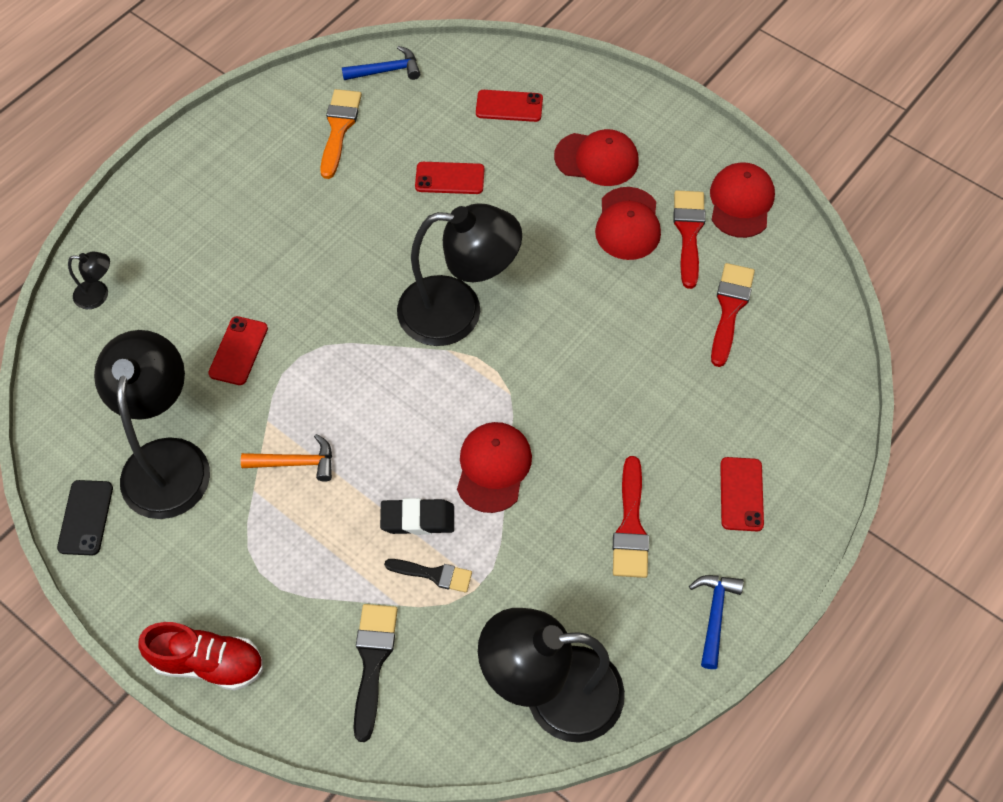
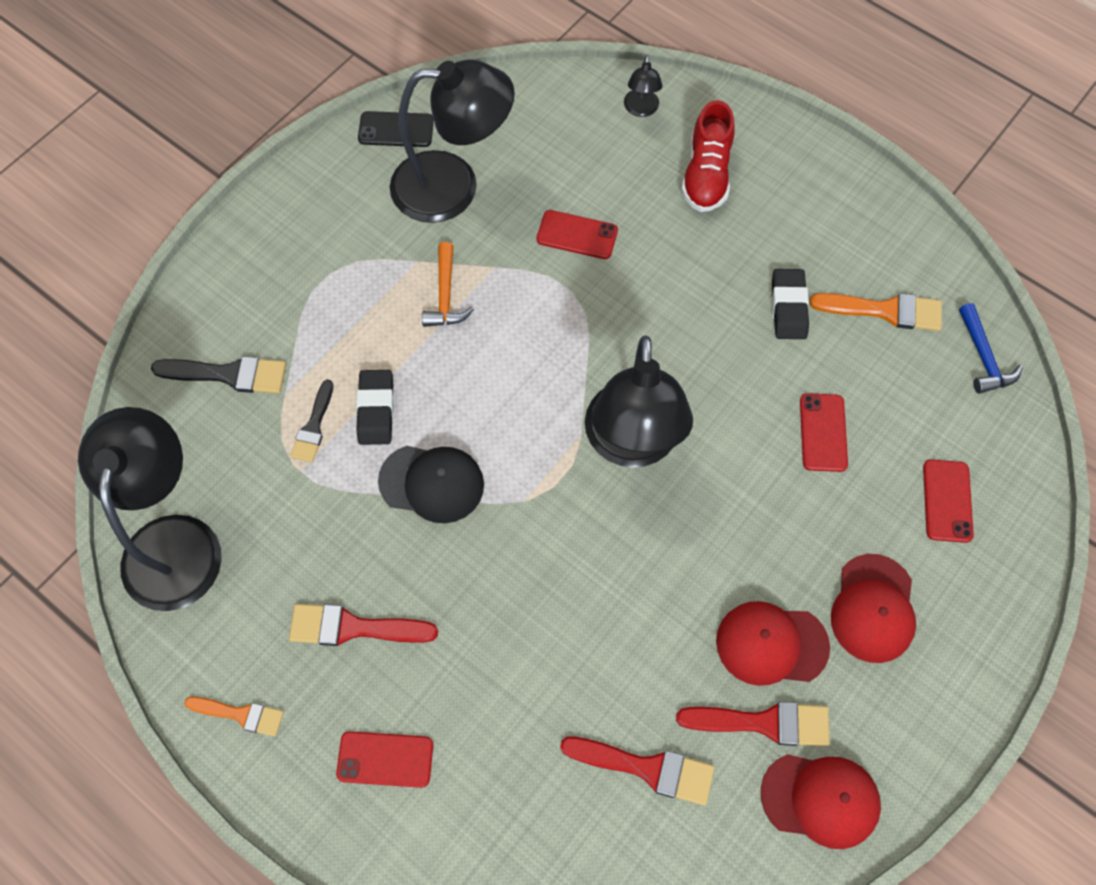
camera: 90 degrees right, 5 degrees up
(208, 663) = (244, 239): red shoe -> red shoe (706, 175)
(330, 193) = (788, 307): none -> black eraser
(493, 467) = (432, 483): red cap -> black cap
(714, 614) = (240, 714): blue hammer -> orange brush

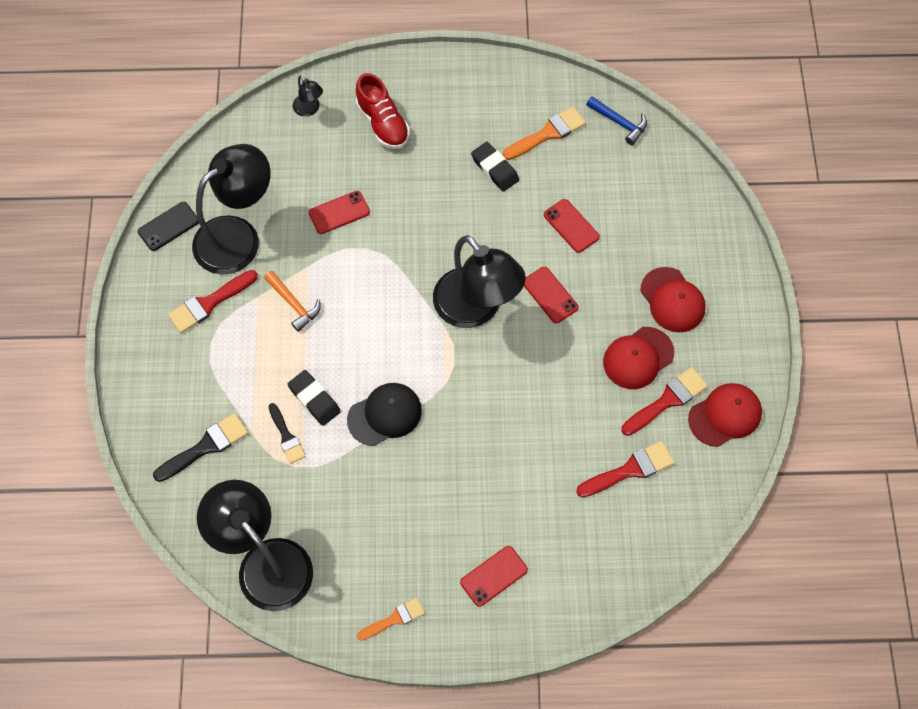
camera: 40 degrees left, 0 degrees up
(353, 627) = (413, 524): red brush -> red brush (209, 303)
(947, 501) = (663, 215): red phone -> red phone (550, 295)

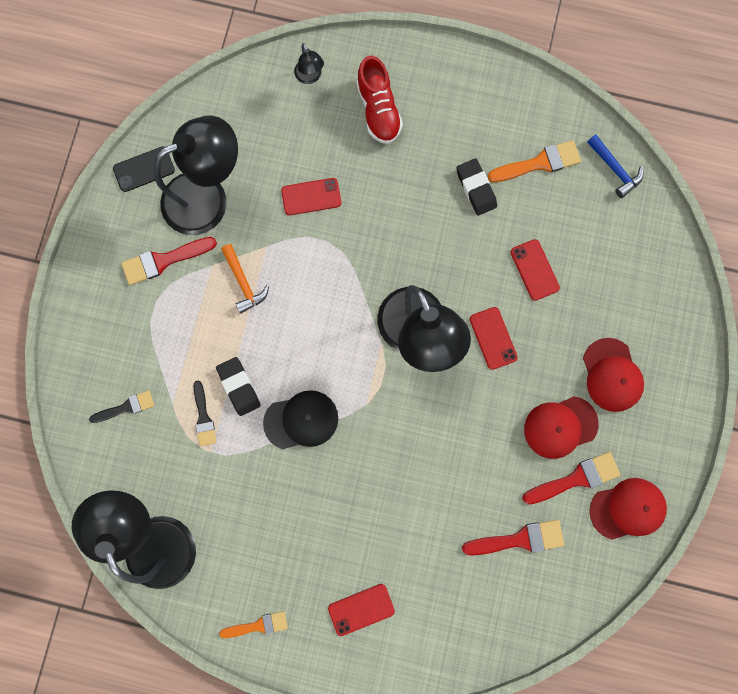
camera: 15 degrees right, 15 degrees up
(205, 447) = (126, 407): black brush -> black brush, size x0.66

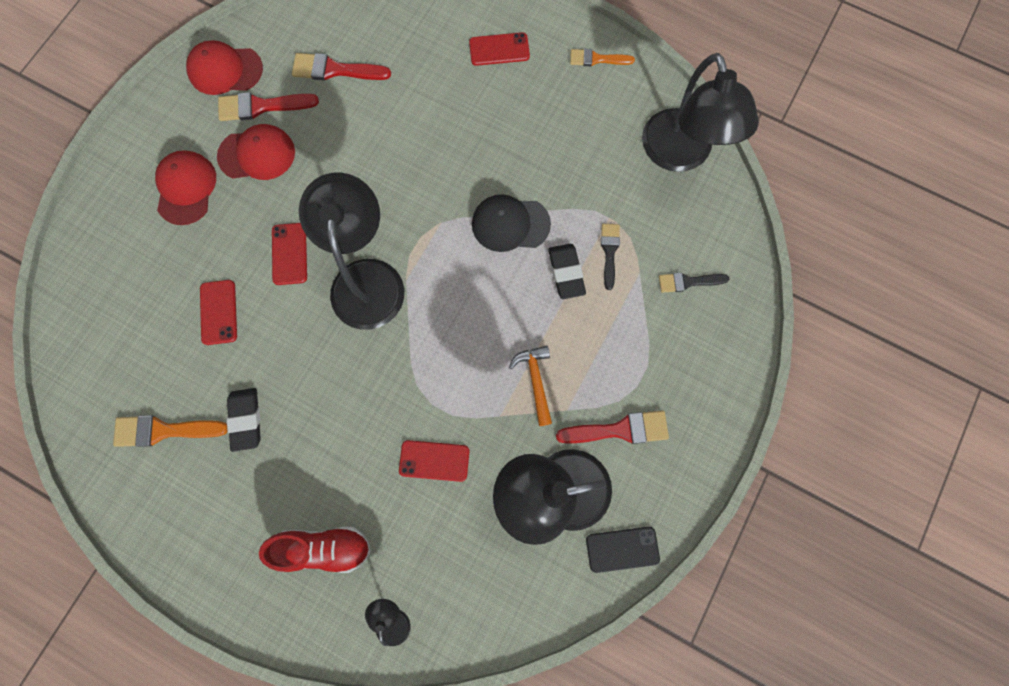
camera: 165 degrees left, 5 degrees down
(378, 110) = (323, 548): red shoe -> red shoe turned 90 degrees clockwise
(615, 169) = (84, 400): blue hammer -> none

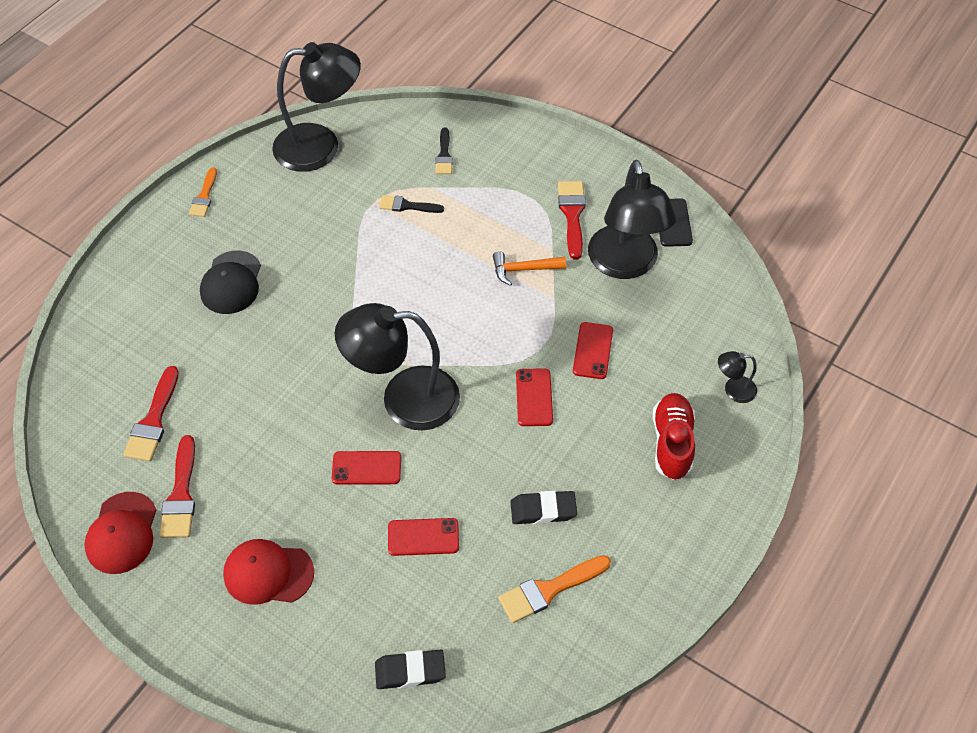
camera: 85 degrees left, 20 degrees down
(164, 430) = (549, 589): orange brush -> orange brush turned 60 degrees clockwise
(257, 154) = (241, 499): red cap -> none
(499, 49) = (170, 272): red phone -> red phone (534, 397)
(510, 224) = (366, 277): black cap -> black cap (231, 283)
(566, 273) = (422, 239): black eraser -> black eraser (410, 671)

